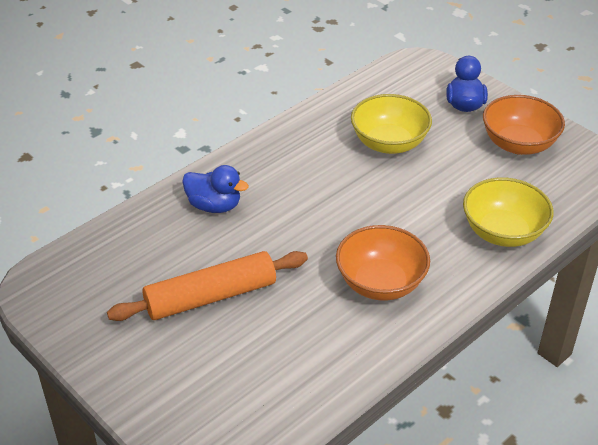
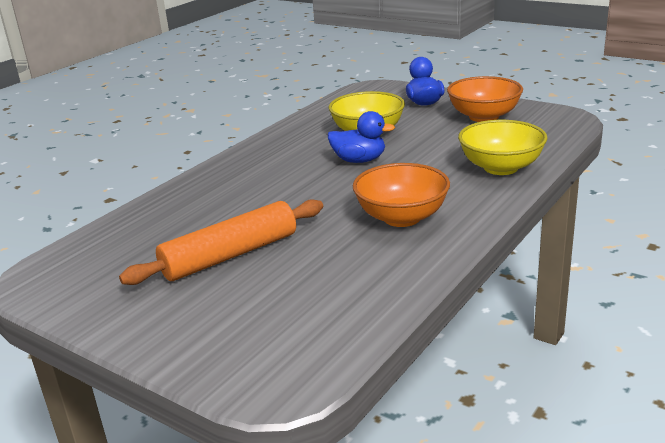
camera: 10 degrees left, 15 degrees down
(214, 206) = (214, 194): blue duck -> blue duck (359, 160)

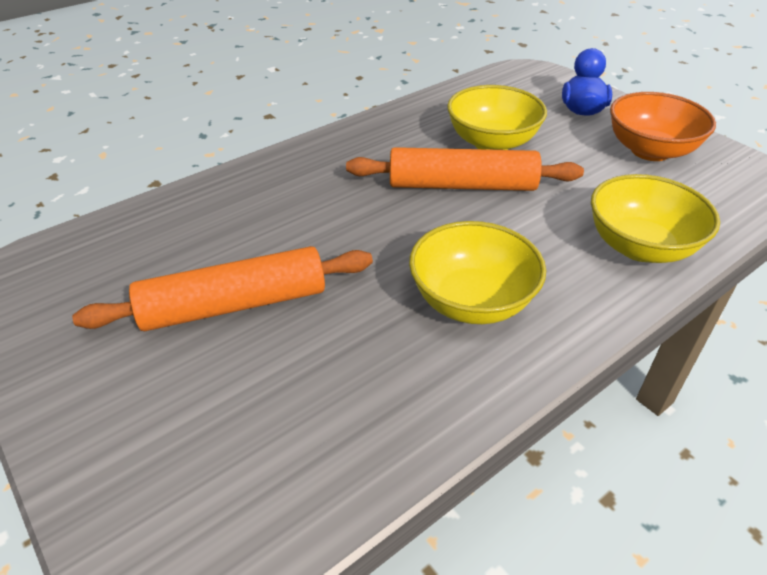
camera: 15 degrees right, 15 degrees up
(359, 160) = (462, 185): blue duck -> orange rolling pin
(401, 217) = (471, 301): orange bowl -> yellow bowl

